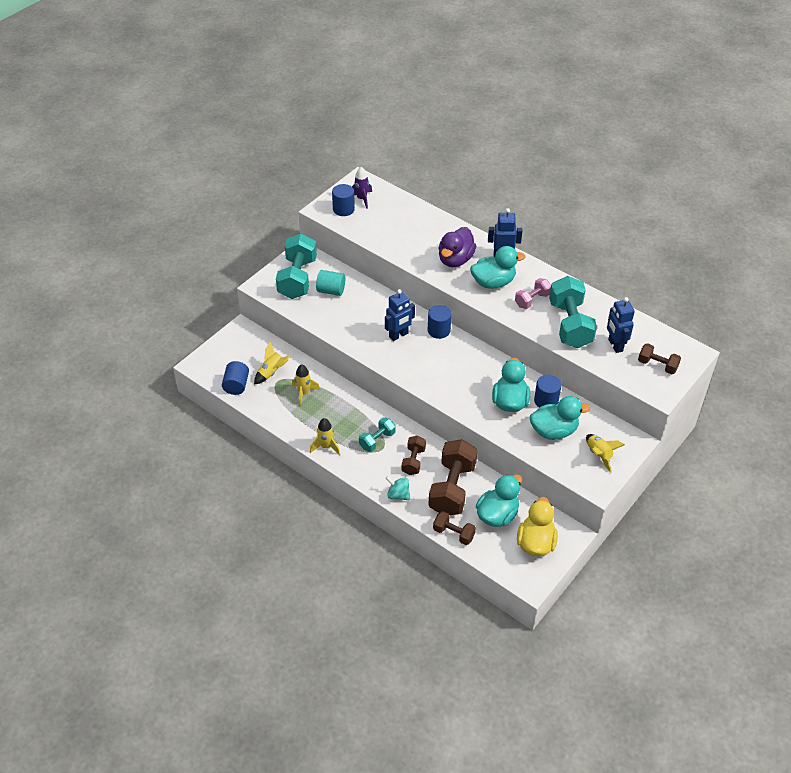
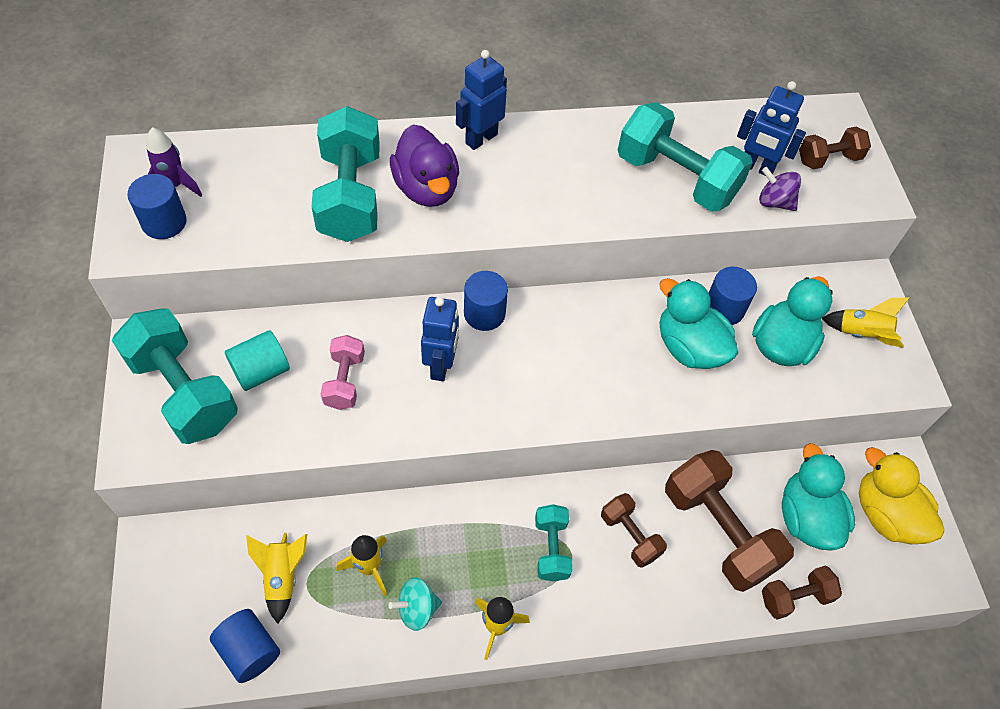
camera: 50 degrees left, 10 degrees up
(398, 495) = (670, 608): turquoise spinning top -> turquoise spinning top (417, 609)
(422, 243) = (350, 196): none -> turquoise dumbbell
(493, 282) = (515, 187): turquoise duck -> none
(532, 300) = (593, 177): pink dumbbell -> pink dumbbell (345, 381)
(603, 362) = (774, 202): none -> purple spinning top

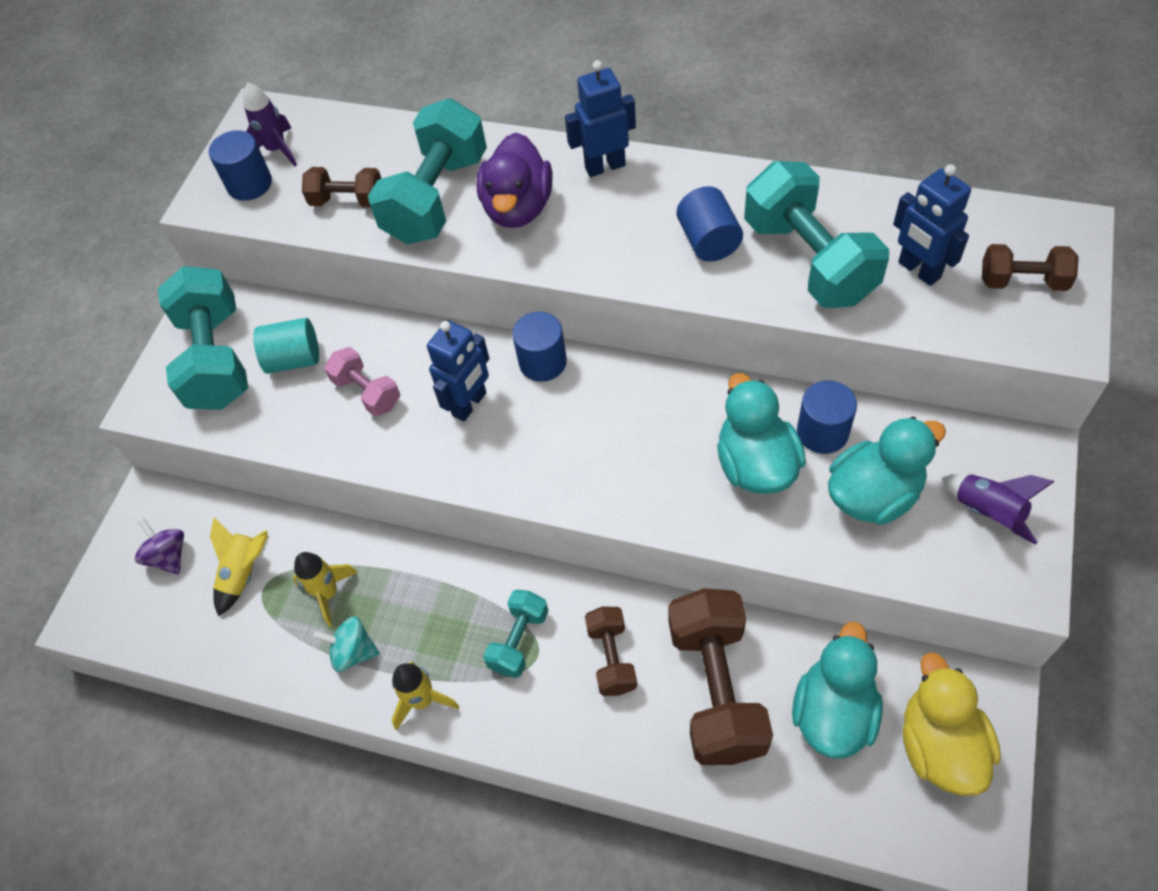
camera: 35 degrees right, 0 degrees up
(249, 651) = (183, 632): blue cylinder -> blue cylinder (708, 241)
(345, 381) = (367, 392): pink dumbbell -> pink dumbbell turned 75 degrees counterclockwise
(774, 202) = (919, 316): purple spinning top -> purple spinning top (169, 556)
(795, 597) = (771, 798): brown dumbbell -> brown dumbbell (348, 201)
(861, 334) = (987, 512): yellow rocket -> purple rocket

